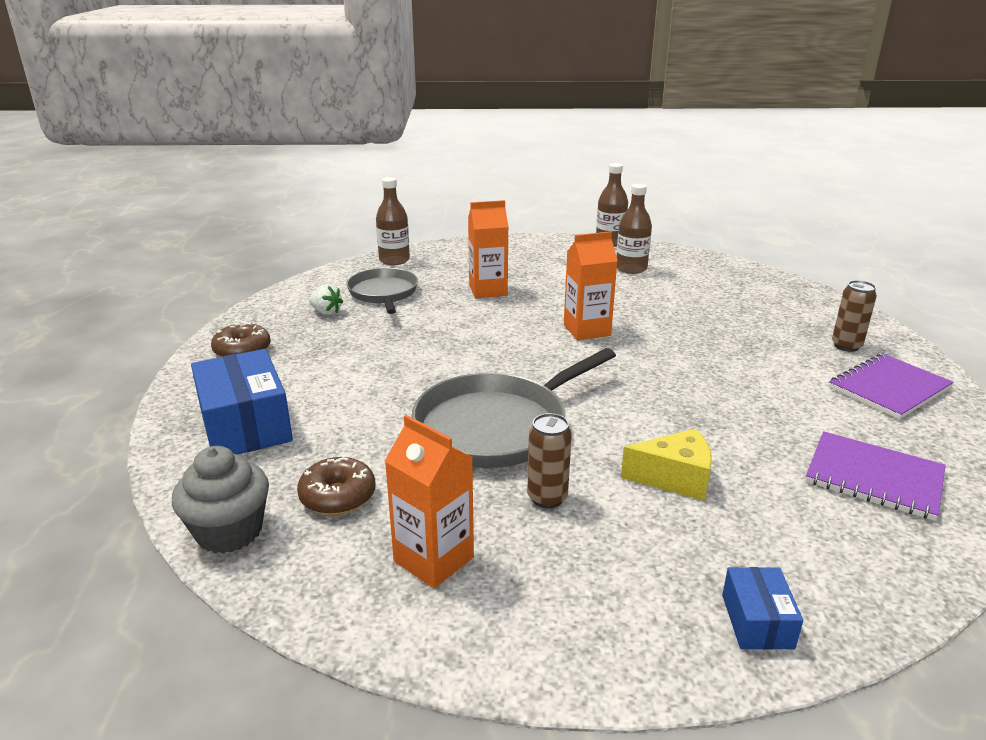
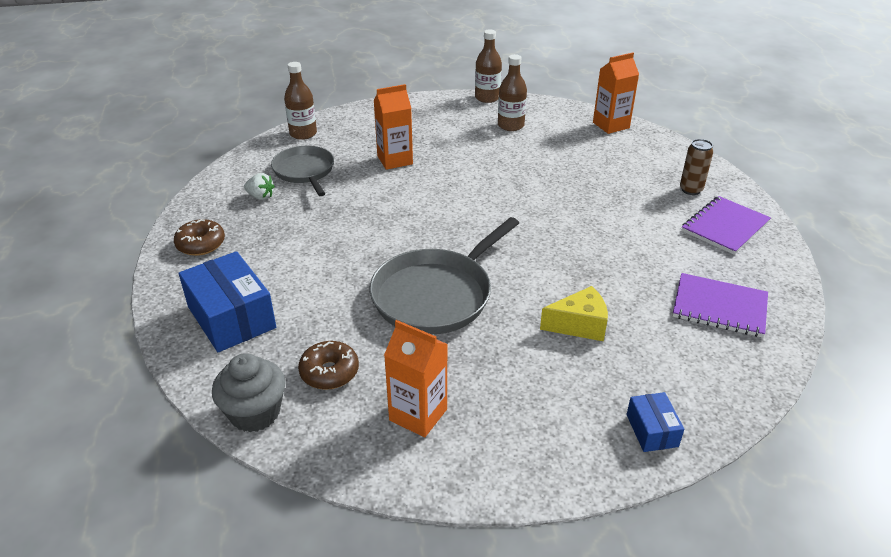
camera: 10 degrees left, 10 degrees up
(547, 498) = (489, 353): brown can -> none
(586, 330) = (486, 194): orange carton -> orange carton (611, 125)

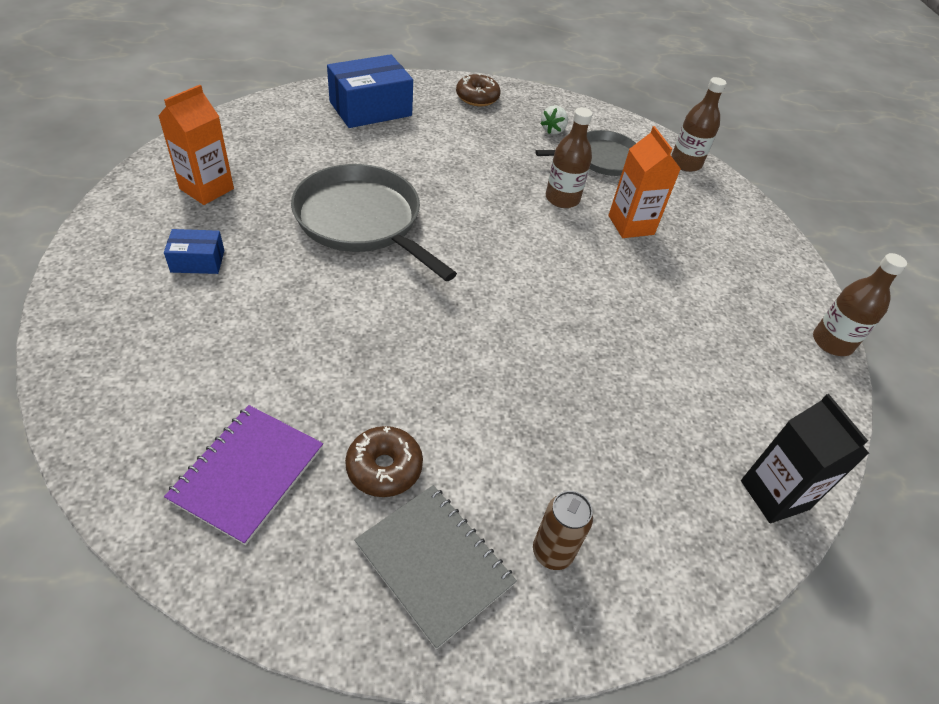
camera: 90 degrees right, 10 degrees up
(255, 413) = (254, 114): grey cupcake -> none
(329, 372) = (281, 150): brown donut -> brown donut (384, 468)
(510, 125) = (744, 353): brown bottle -> brown bottle (562, 199)
(579, 325) = (272, 318): yellow cheese -> none
(611, 125) = (774, 495): orange carton -> black carton
(652, 430) = (94, 334): blue box -> blue box (198, 261)
(725, 227) = (434, 564): purple notebook -> grey notebook

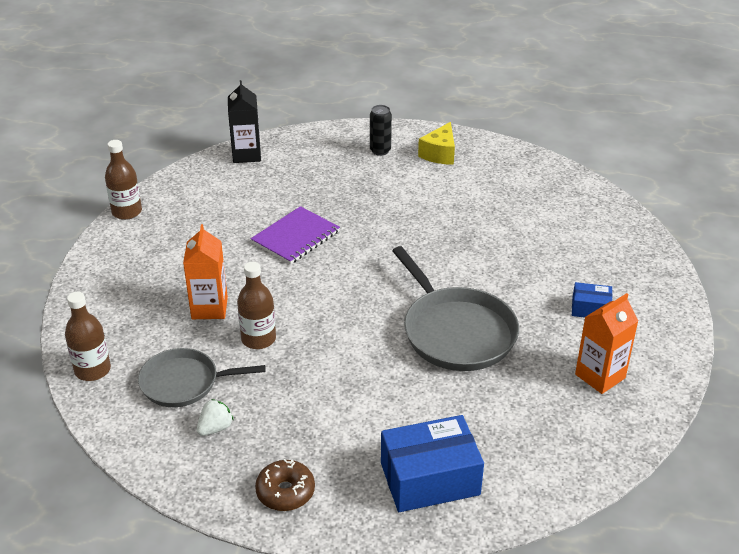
camera: 160 degrees left, 10 degrees down
(248, 473) = (533, 192): purple notebook -> purple notebook (295, 237)
(384, 468) = (459, 187): brown donut -> none
(434, 564) = (440, 154): grey notebook -> yellow cheese
(552, 552) = (380, 151): brown can -> black can

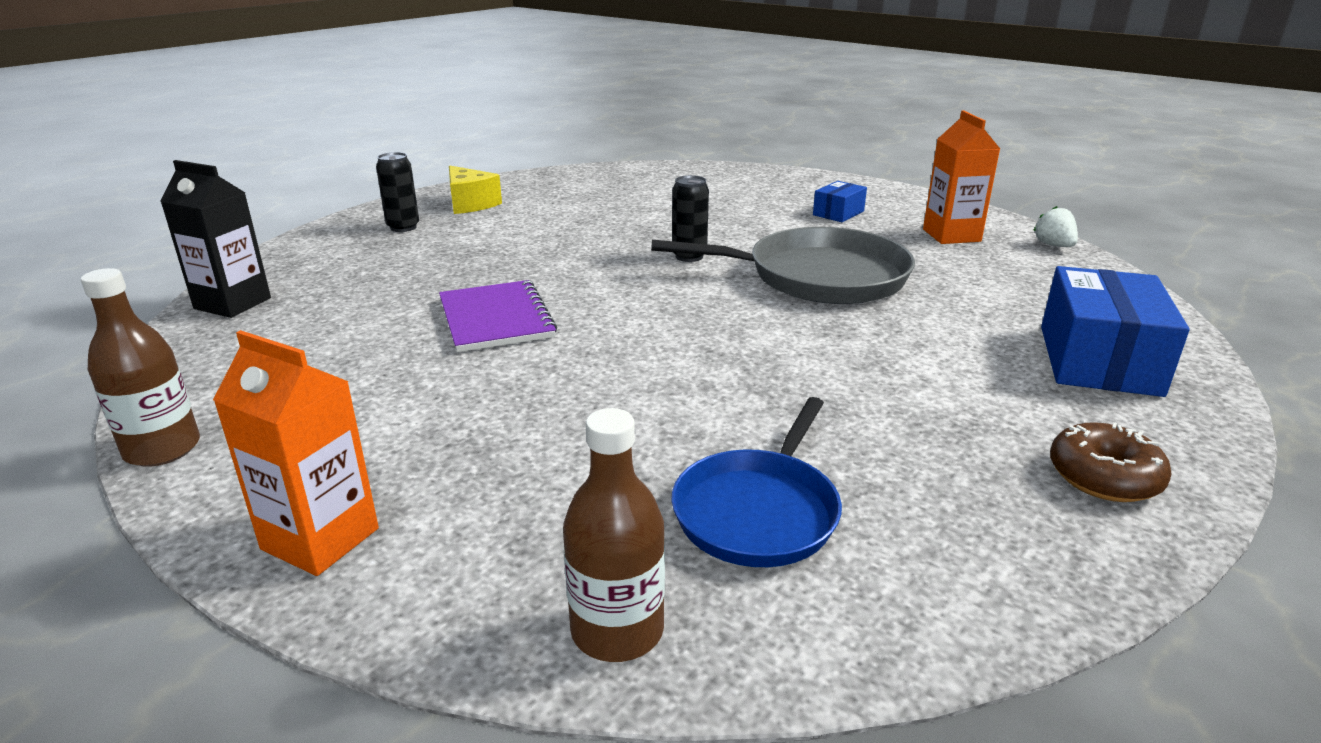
camera: 60 degrees left, 10 degrees down
(184, 383) = (758, 511): grey pan -> blue pan
(209, 308) = (575, 431): orange carton -> orange carton (320, 539)
(215, 428) = (910, 507): white strawberry -> white strawberry (1053, 245)
(258, 339) = (705, 407): brown bottle -> none
(439, 269) = (689, 256): none -> black can

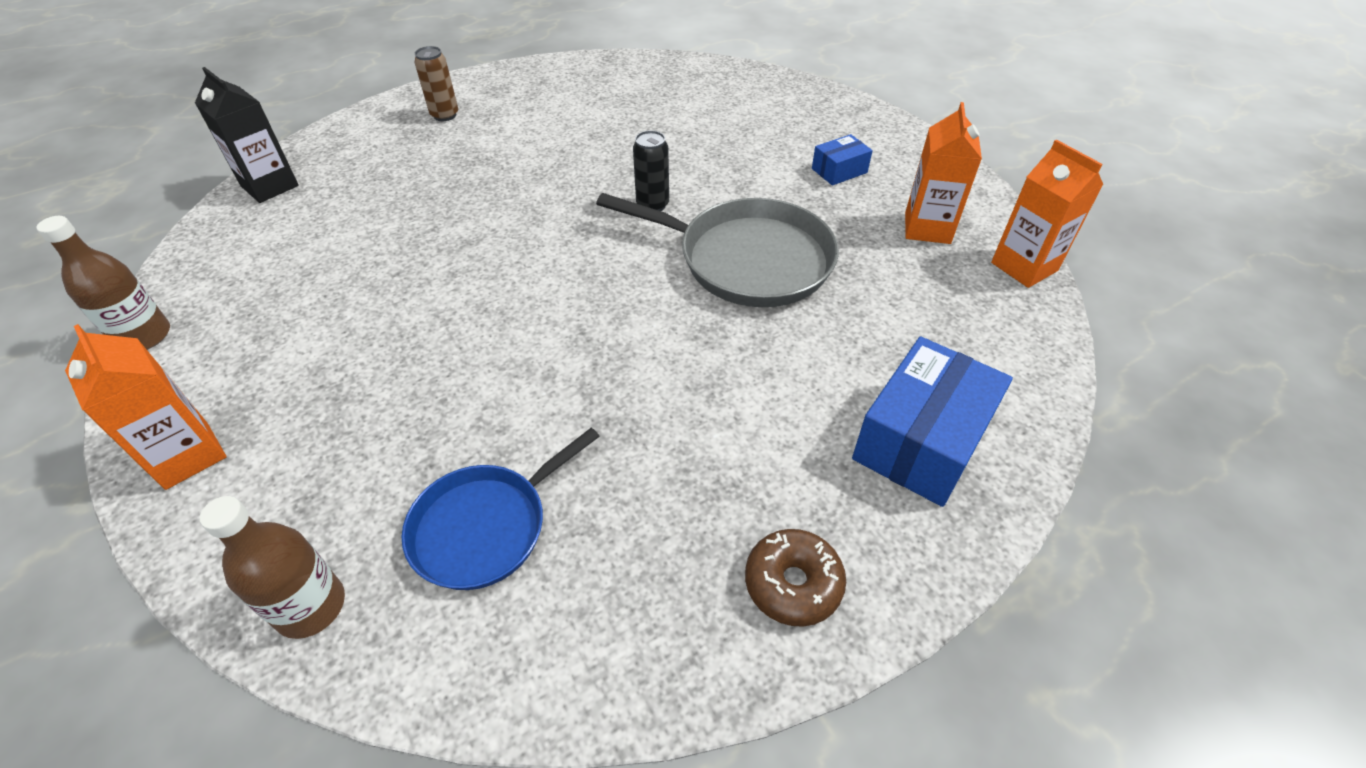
camera: 20 degrees right, 20 degrees up
(403, 227) = (445, 115): black can -> brown can
(470, 204) = (517, 93): yellow cheese -> none
(496, 319) = (442, 250): purple notebook -> none
(1053, 245) = (1024, 267): white strawberry -> orange carton

